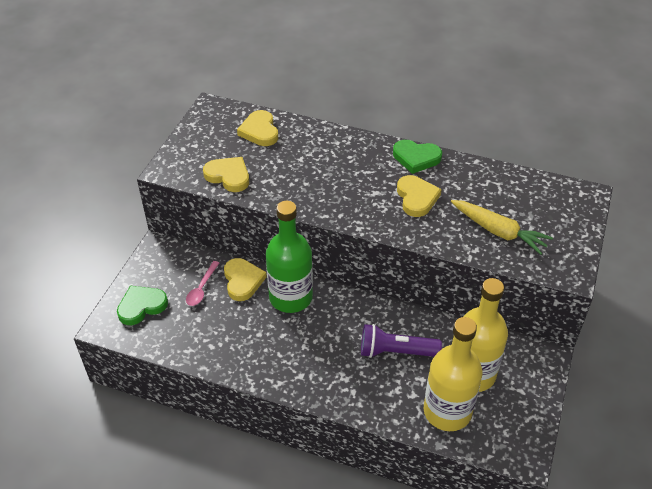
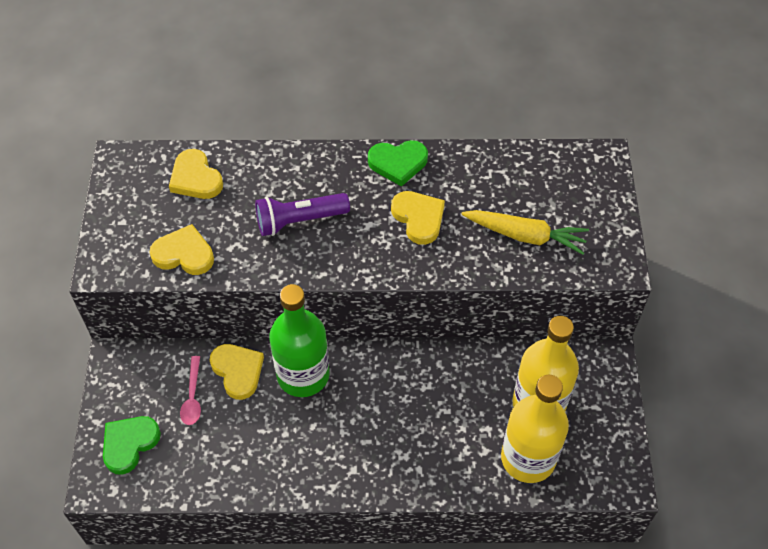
camera: 20 degrees left, 10 degrees up
(395, 352) = (447, 405): purple flashlight -> purple flashlight (299, 221)

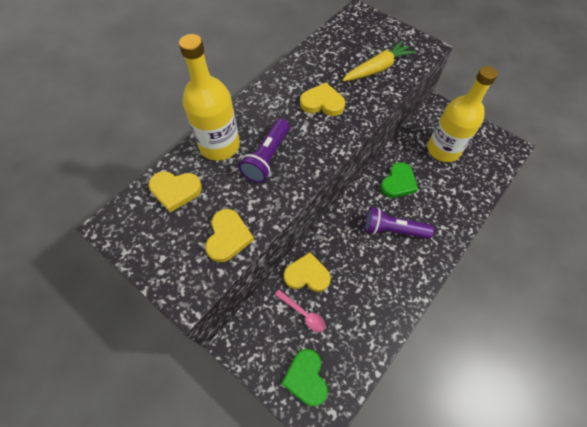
camera: 50 degrees left, 5 degrees up
(184, 254) = (228, 237): yellow heart -> yellow heart turned 135 degrees clockwise
(303, 375) = (339, 242): green bottle -> none
(366, 418) = (393, 230): none -> purple flashlight
(398, 163) = (275, 87): green heart -> green heart (398, 183)
(528, 458) = (471, 175): yellow bottle -> yellow bottle (219, 145)

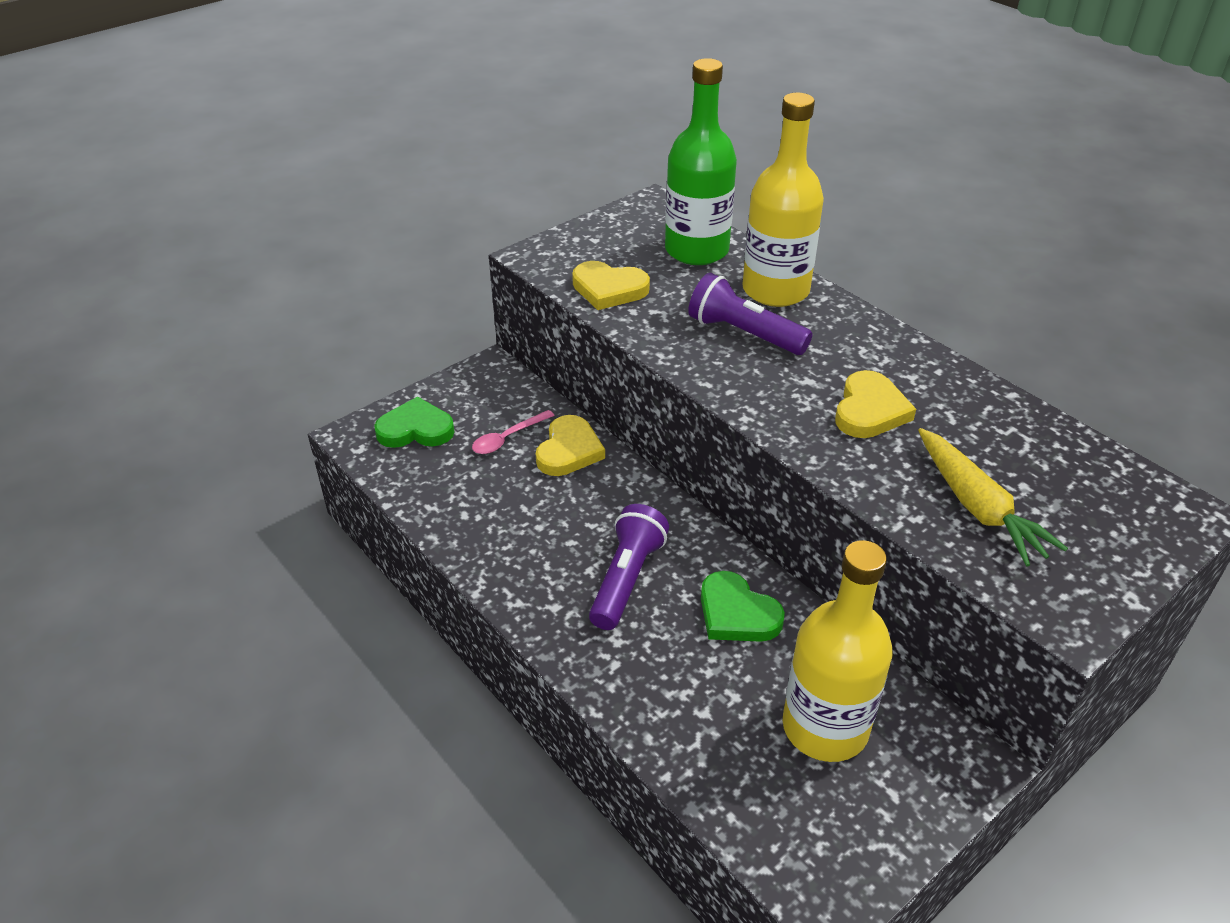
camera: 100 degrees right, 20 degrees down
(175, 191) = (696, 250): yellow heart -> green bottle

